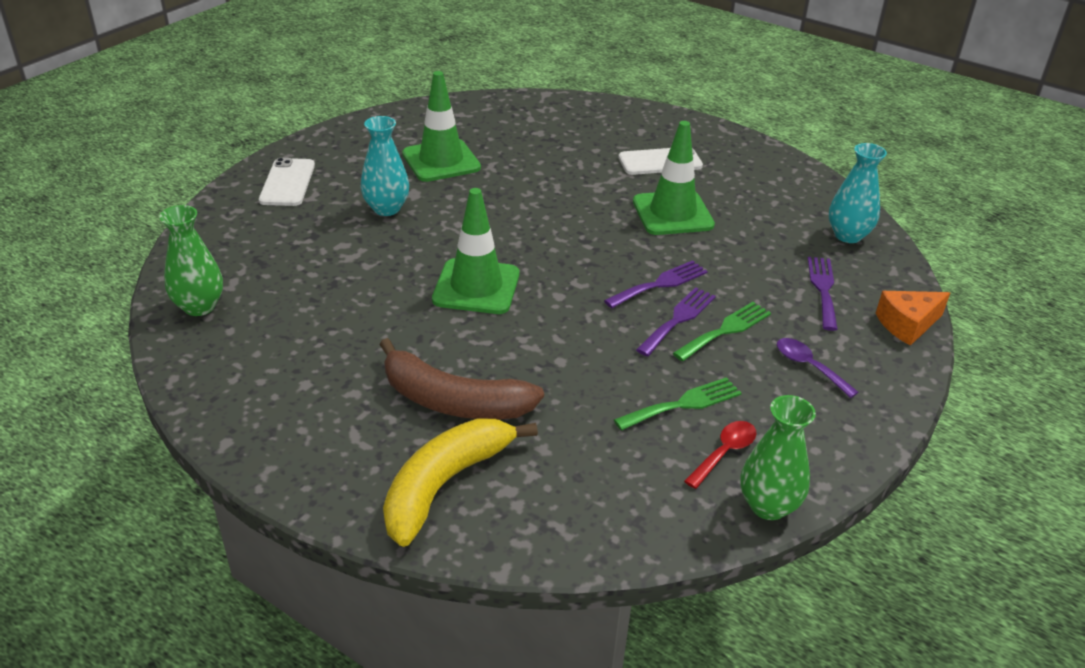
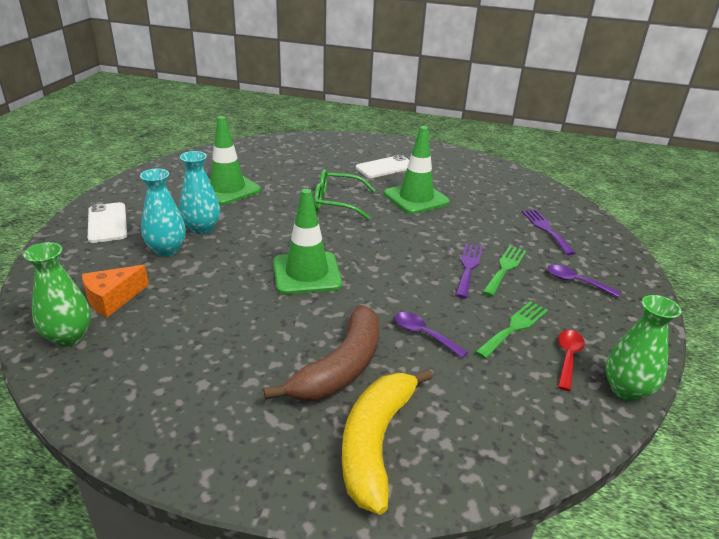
camera: 20 degrees left, 5 degrees down
(453, 401) = (341, 367): brown banana -> brown banana turned 60 degrees counterclockwise
(564, 202) = (336, 202): none -> green glasses
(568, 387) = (423, 334): none -> purple spoon
(660, 284) = (439, 246): purple fork -> none
(848, 235) = (535, 193): turquoise vase -> turquoise vase (167, 250)
(907, 324) = (613, 242): orange cheese -> orange cheese (113, 299)

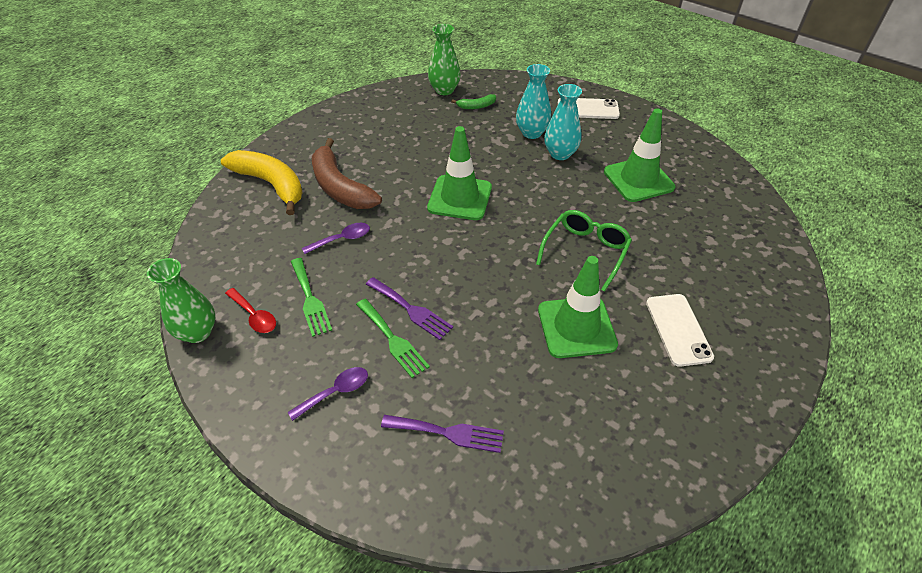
camera: 115 degrees right, 15 degrees up
(113, 299) = (476, 106): orange cheese -> green banana

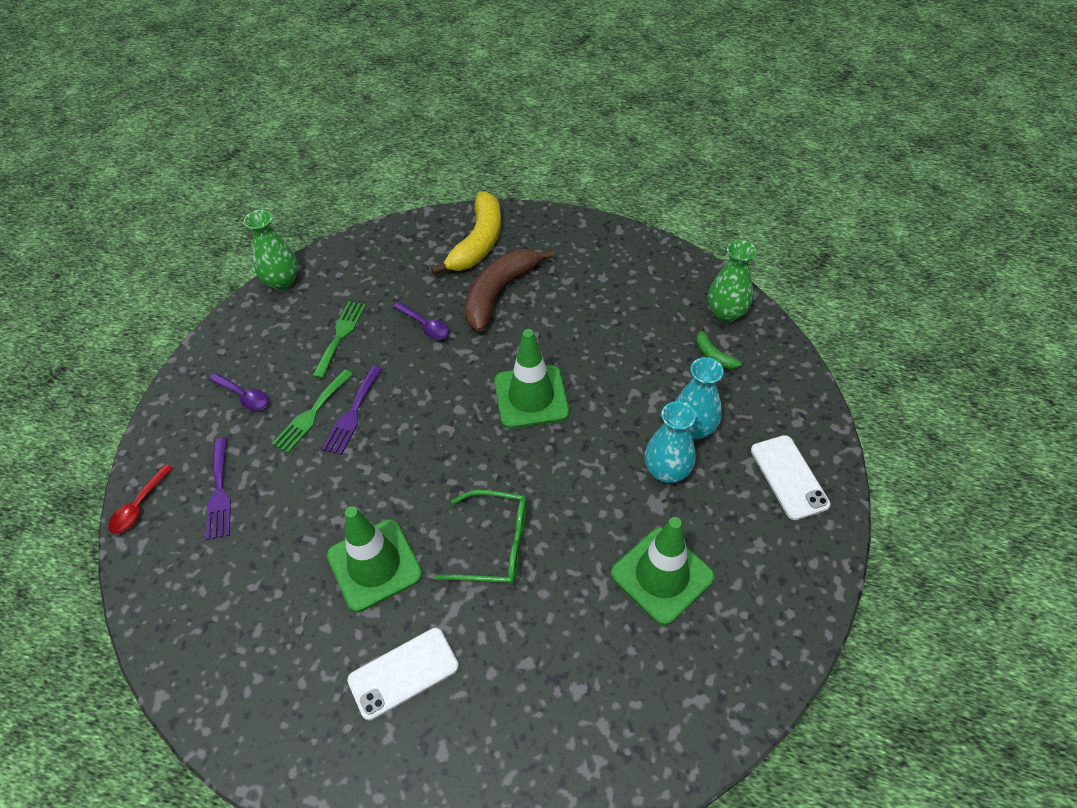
camera: 70 degrees right, 5 degrees up
(254, 316) = (310, 307): red spoon -> red spoon (139, 506)
(310, 299) = (340, 335): green fork -> green fork turned 150 degrees clockwise

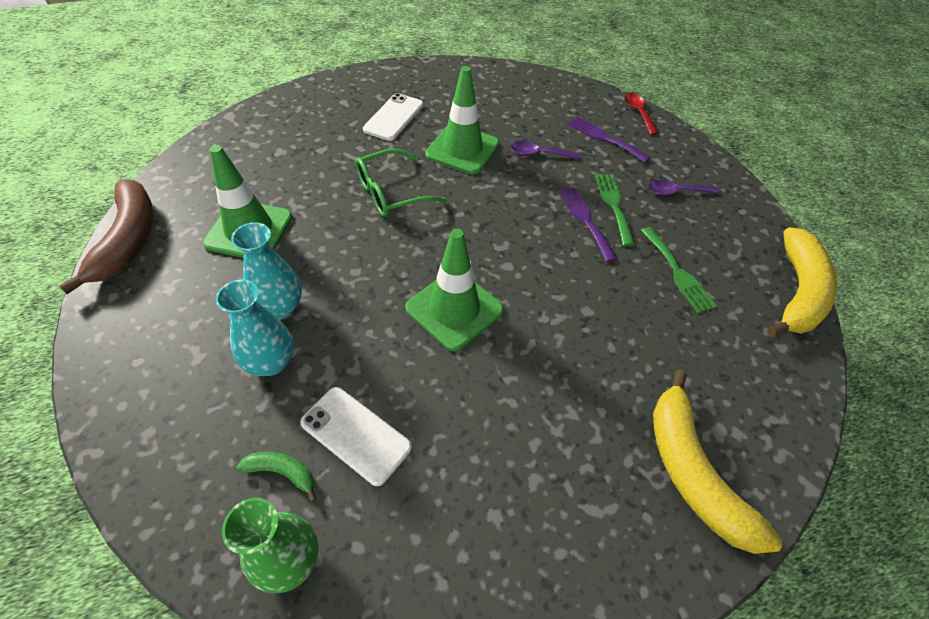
camera: 140 degrees right, 0 degrees up
(282, 281) = (798, 292): green vase -> yellow banana
(425, 325) = (620, 324): purple spoon -> purple spoon (538, 154)
(499, 293) = (592, 408): brown banana -> brown banana (128, 240)
(789, 477) = (148, 362): white phone -> white phone (355, 435)

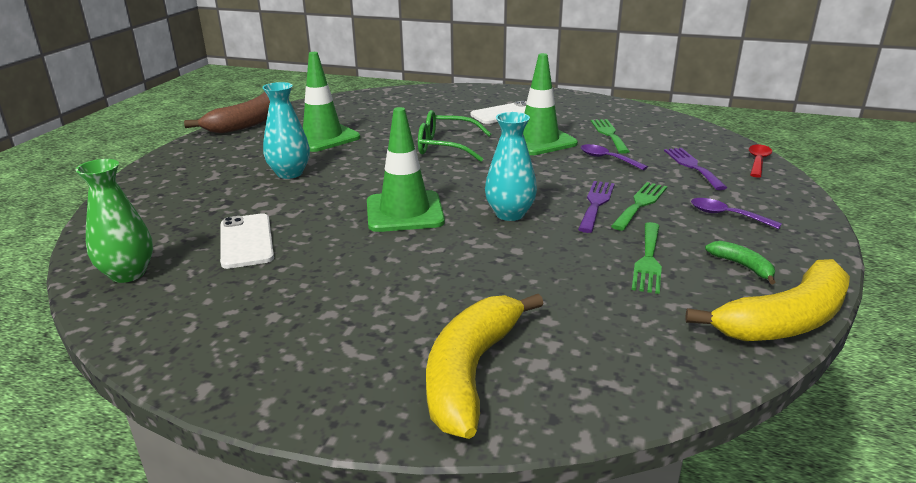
camera: 40 degrees right, 25 degrees down
(271, 362) = (248, 193): turquoise vase -> turquoise vase (510, 214)
(283, 472) = (181, 238): green banana -> green banana (742, 266)
(508, 117) = (609, 134): none -> green fork

